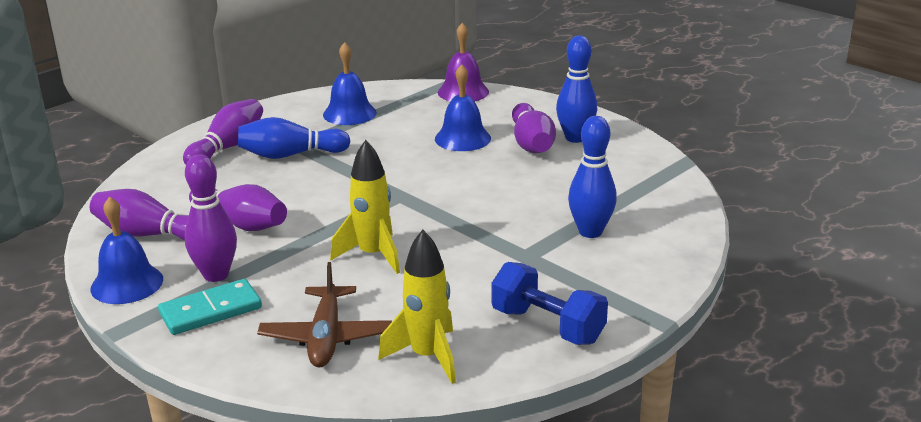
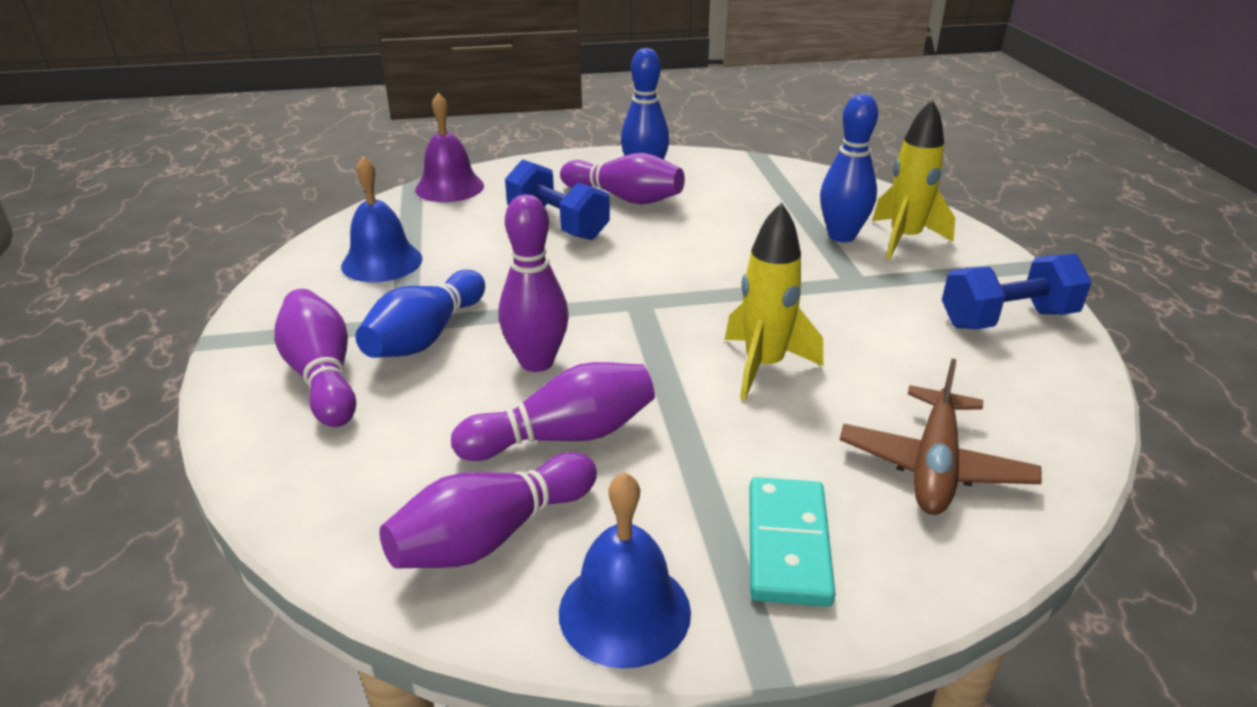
camera: 55 degrees left, 5 degrees up
(216, 275) = (689, 507): purple bowling pin -> purple bowling pin (537, 362)
(326, 337) = (934, 465): brown plane -> brown plane turned 75 degrees clockwise
(427, 357) = (1026, 409): yellow rocket -> yellow rocket (904, 239)
(462, 138) = (558, 224): blue bell -> blue dumbbell

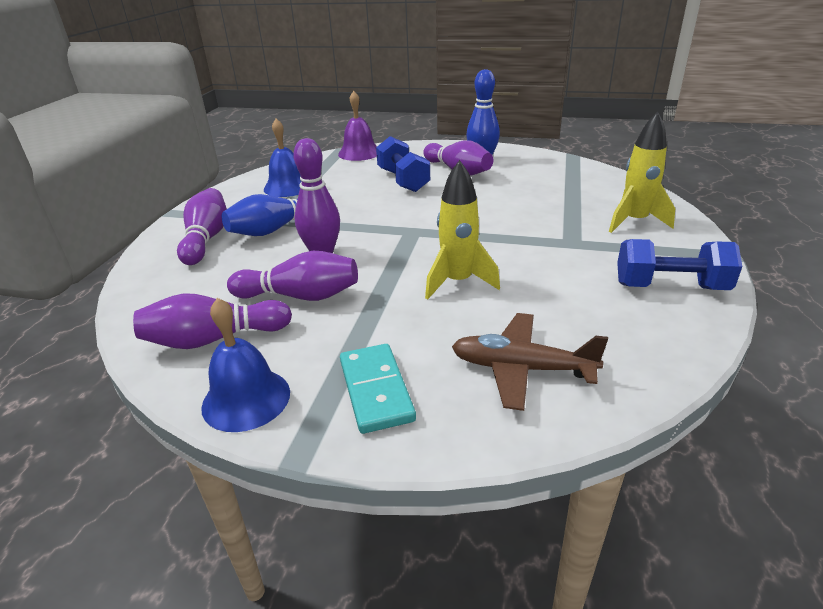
camera: 25 degrees right, 0 degrees up
(788, 544) = (376, 390): turquoise domino -> turquoise domino turned 45 degrees counterclockwise
(841, 236) = (587, 213): blue bowling pin -> none
(934, 465) = (521, 368): brown plane -> brown plane turned 60 degrees clockwise

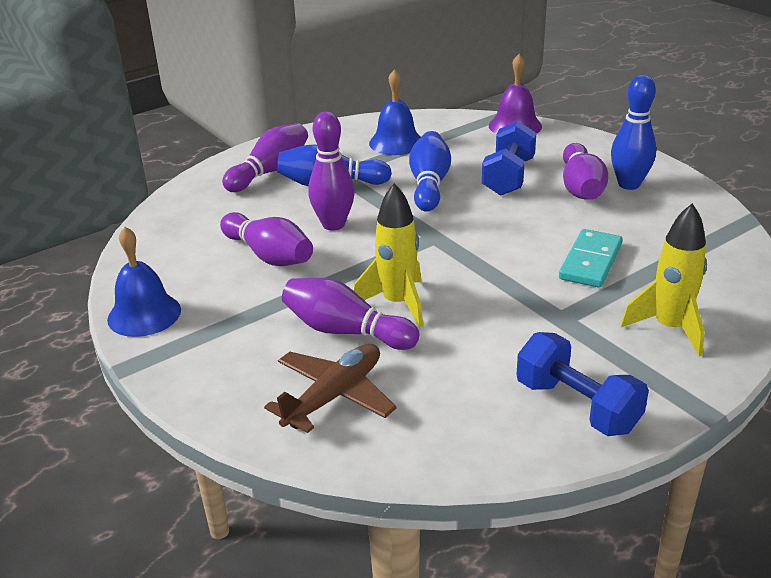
camera: 40 degrees right, 0 degrees up
(214, 339) = (177, 261): purple bowling pin -> purple bowling pin (346, 331)
(356, 203) = (429, 185): none -> blue bowling pin
(376, 390) = (221, 353): turquoise domino -> turquoise domino (591, 262)
(521, 368) = (334, 396): brown plane -> brown plane turned 75 degrees clockwise

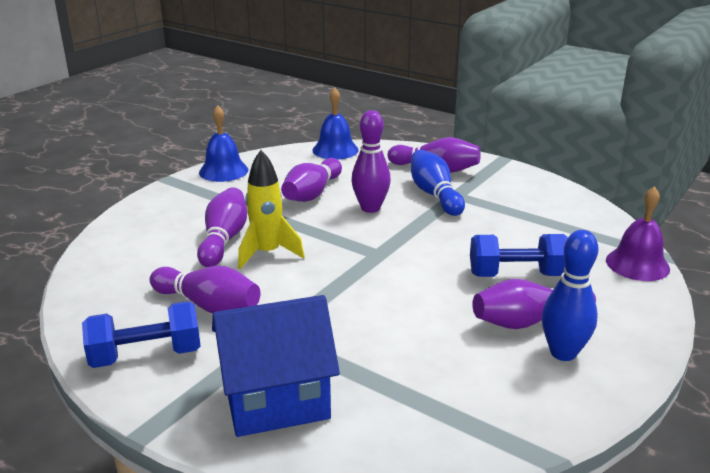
camera: 70 degrees right, 5 degrees down
(334, 396) = (146, 249): brown plane -> none
(396, 142) = (535, 209): blue bell -> blue bell (335, 150)
(429, 185) = (467, 237): blue bowling pin -> none
(491, 355) = (208, 305): none -> purple bowling pin
(577, 406) = (146, 355): blue dumbbell -> blue dumbbell turned 45 degrees clockwise
(591, 262) = (378, 341): turquoise domino -> none
(669, 328) = (276, 401): yellow rocket -> blue house

